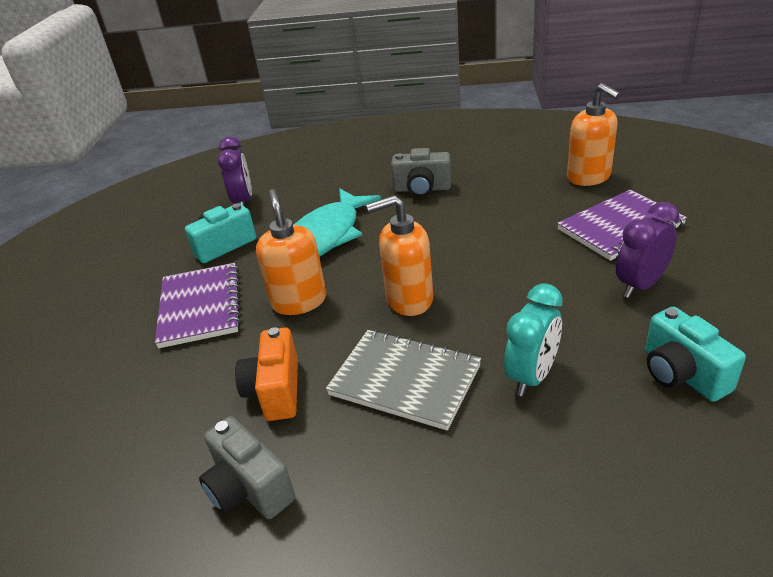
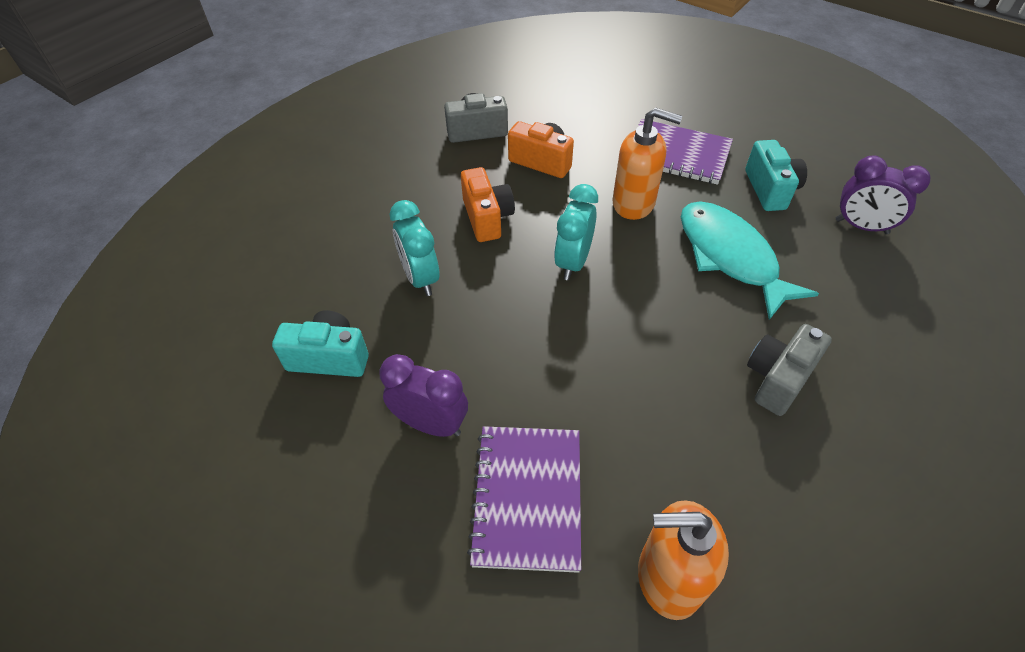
camera: 120 degrees right, 15 degrees up
(405, 381) = (487, 218): grey notebook -> orange camera
(409, 299) = (573, 262): orange soap dispenser -> turquoise clock
(640, 285) = (431, 424): purple clock -> purple clock turned 60 degrees counterclockwise

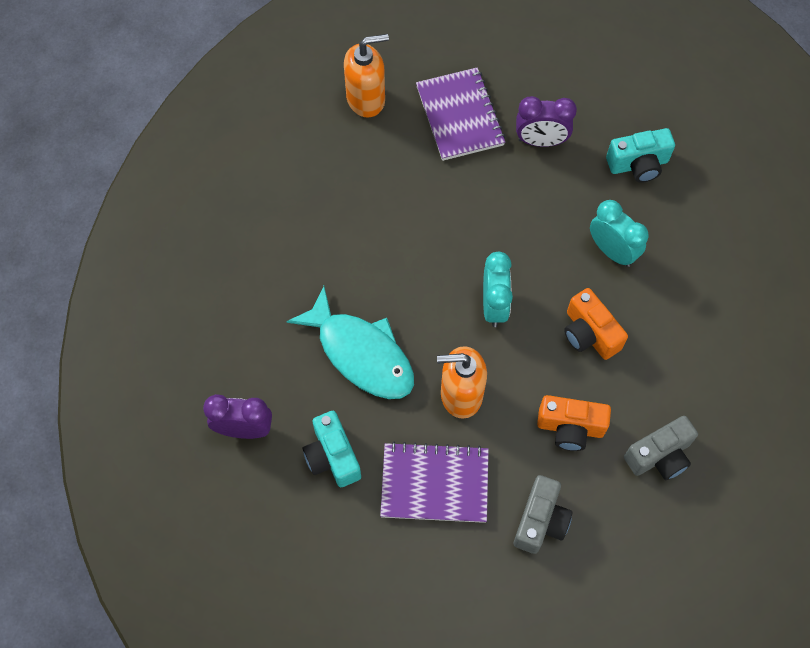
camera: 160 degrees right, 15 degrees up
(778, 379) = (312, 244): grey camera -> grey camera (540, 521)

